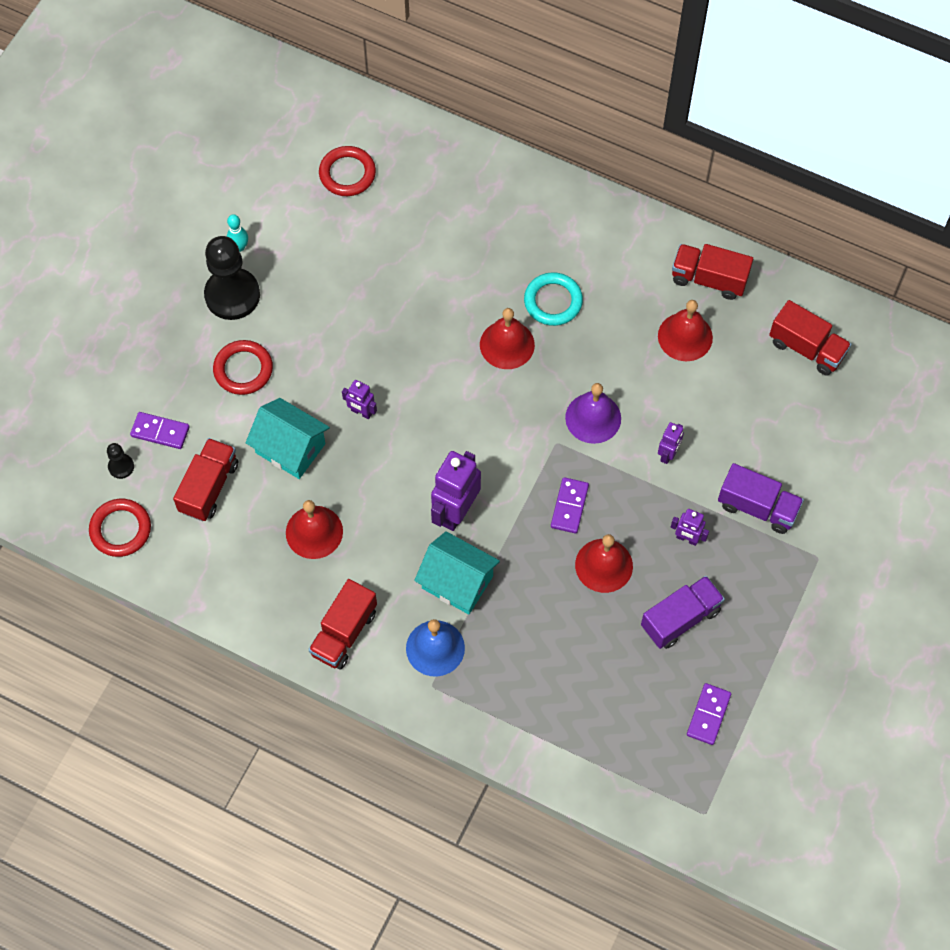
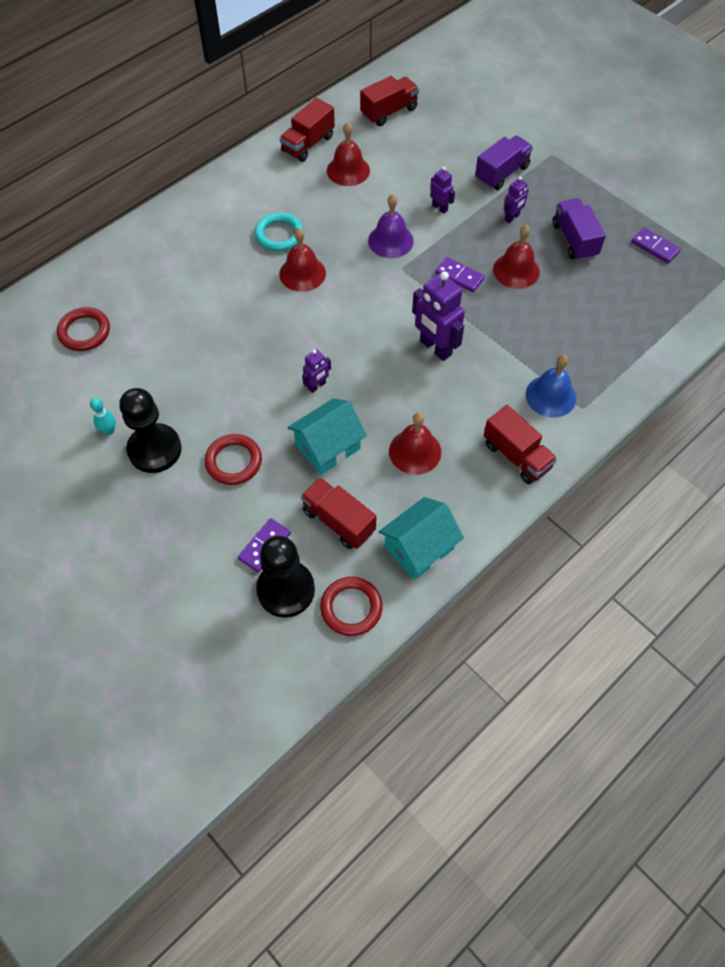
camera: 70 degrees left, 5 degrees down
(121, 466) = (286, 590): black pawn -> black pawn, size x2.23
(457, 582) = (497, 365): turquoise house -> turquoise house (419, 548)

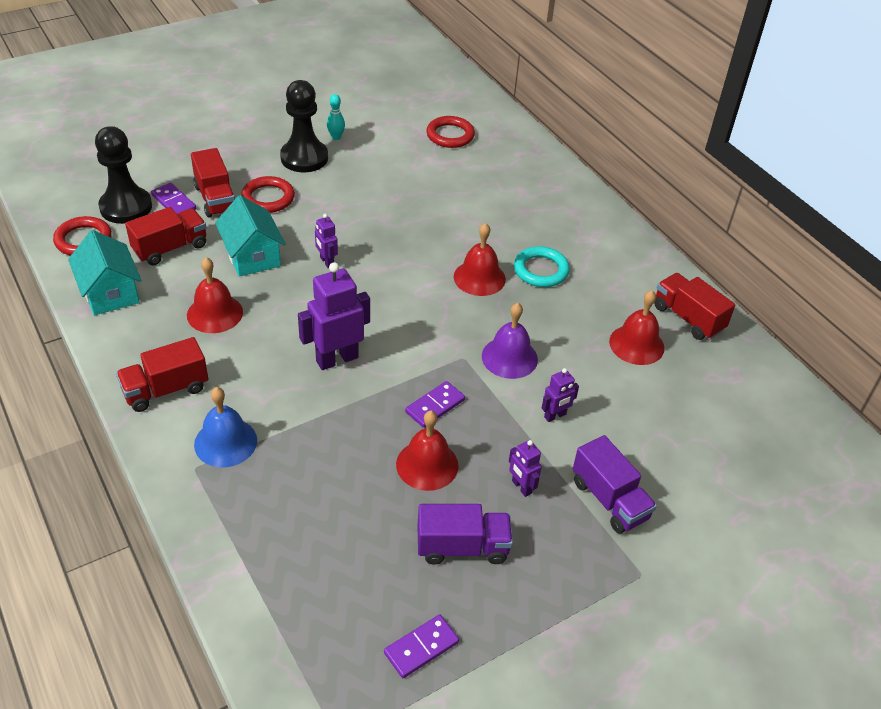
camera: 100 degrees right, 15 degrees down
(389, 112) = (746, 406): red truck -> red truck (215, 199)

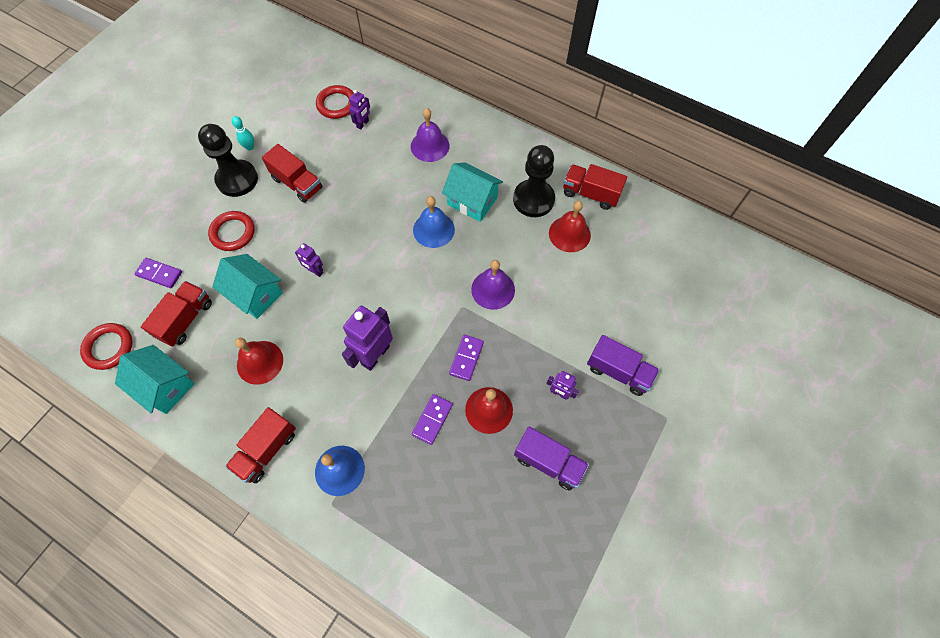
camera: 25 degrees left, 20 degrees up
(126, 207) = (123, 298): black pawn -> black pawn (533, 199)
(215, 199) = (191, 254): red truck -> red truck (297, 183)
(421, 648) = (566, 554): purple domino -> purple domino (432, 419)
(462, 547) = (548, 462): purple truck -> purple truck turned 60 degrees clockwise
(479, 278) = (433, 229): red bell -> blue bell
(526, 205) = (430, 146): none -> purple bell
(541, 270) = (472, 201): turquoise ring -> turquoise house
(555, 416) = (549, 323): purple robot -> purple robot (363, 124)

